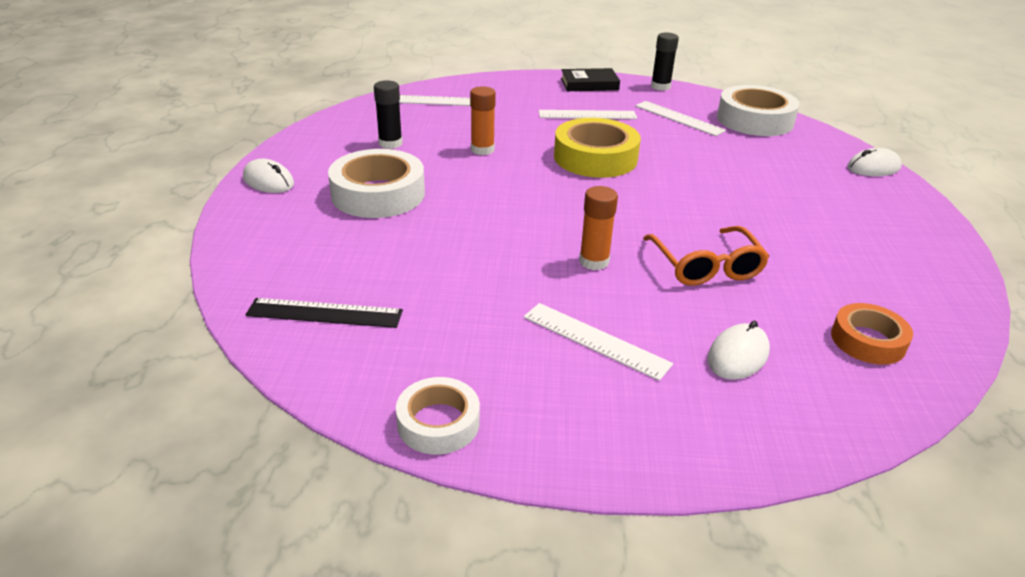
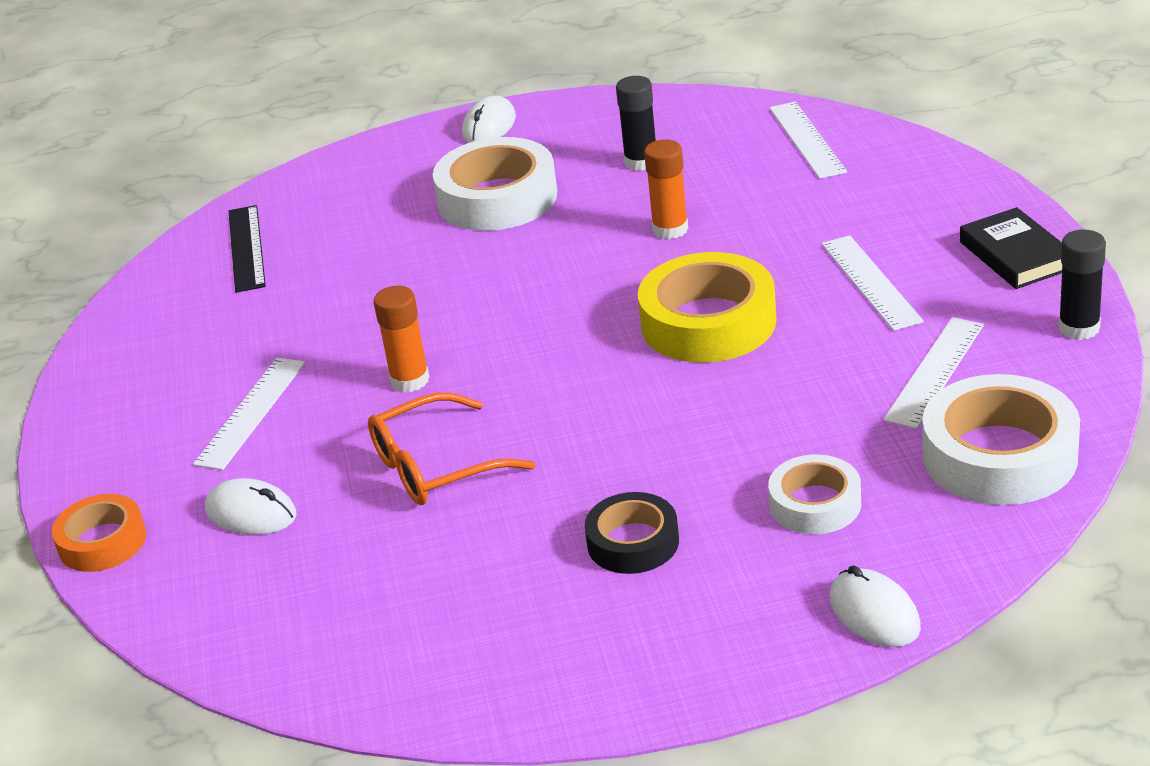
camera: 80 degrees right, 0 degrees up
(438, 423) = (105, 354): white tape -> white tape (815, 504)
(805, 215) = (633, 542): none -> black tape
(868, 341) = (311, 614): orange tape -> orange tape (102, 542)

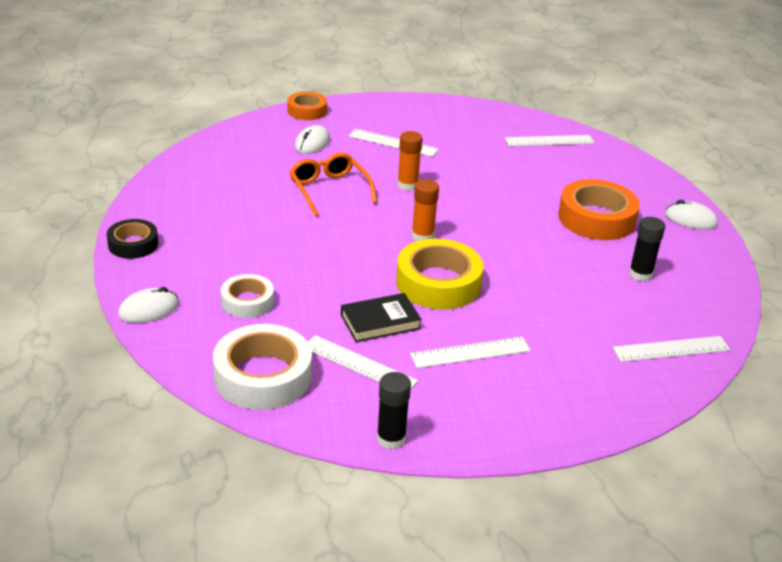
camera: 85 degrees right, 0 degrees up
(246, 248) = (549, 141): black ruler -> white ruler
(497, 198) = (596, 218): white tape -> orange tape
(633, 542) = (242, 242): black tape -> black tape (133, 244)
(670, 229) = (550, 278): orange glue stick -> orange glue stick (422, 236)
(1016, 255) = (493, 426): black book -> black book (380, 322)

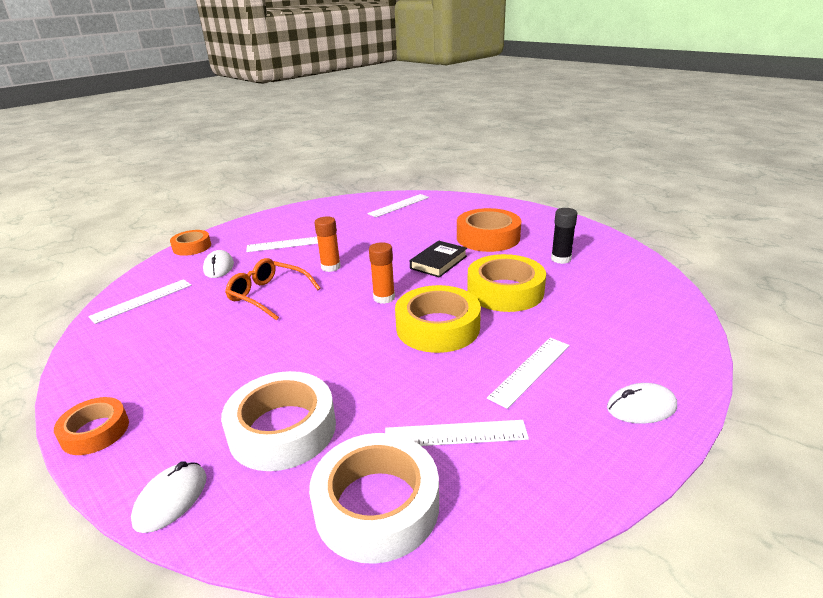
camera: 30 degrees left, 5 degrees down
(133, 244) = (95, 431): black tape -> orange tape
(247, 301) = (282, 429): white tape -> white tape, size x1.69
(380, 322) = (429, 383): black book -> black book (439, 262)
(391, 438) = (571, 496): black glue stick -> none
(539, 280) = (505, 291): none -> yellow tape
(671, 349) = (648, 297): white ruler -> white ruler (142, 300)
(690, 219) = (541, 216): white mouse -> white mouse (641, 407)

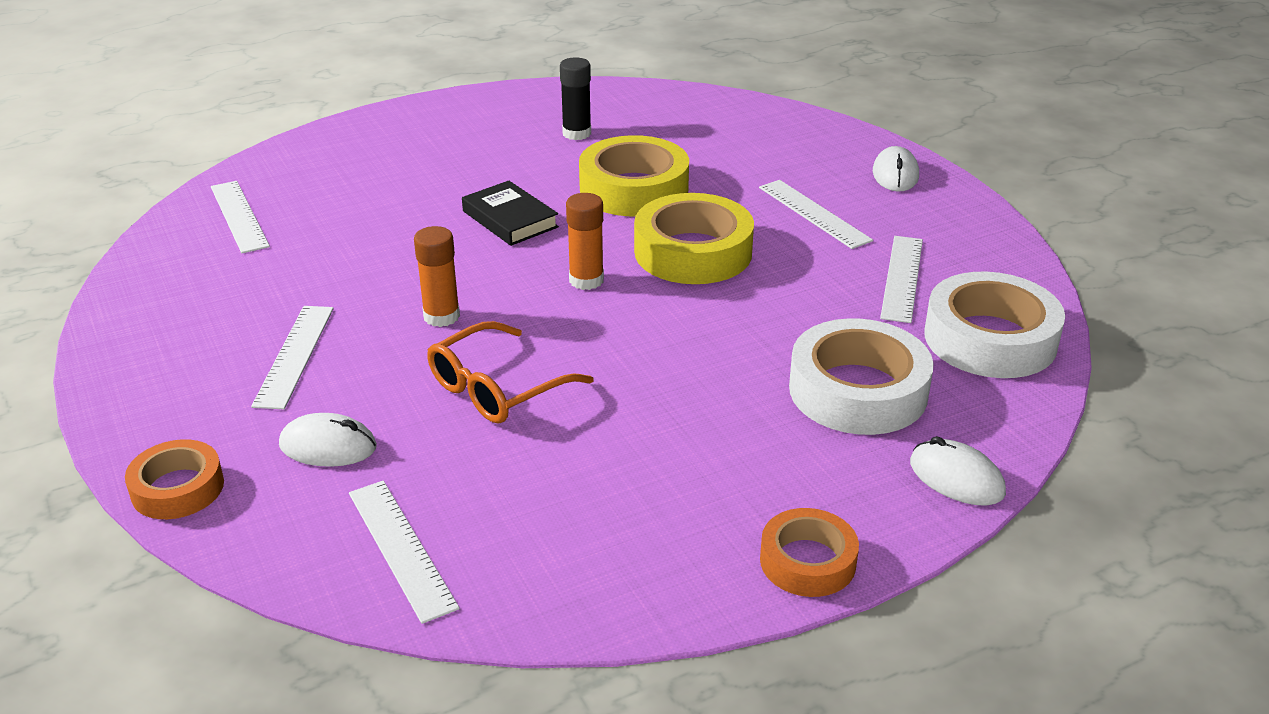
camera: 75 degrees left, 5 degrees up
(488, 237) = (462, 166): orange tape -> none

